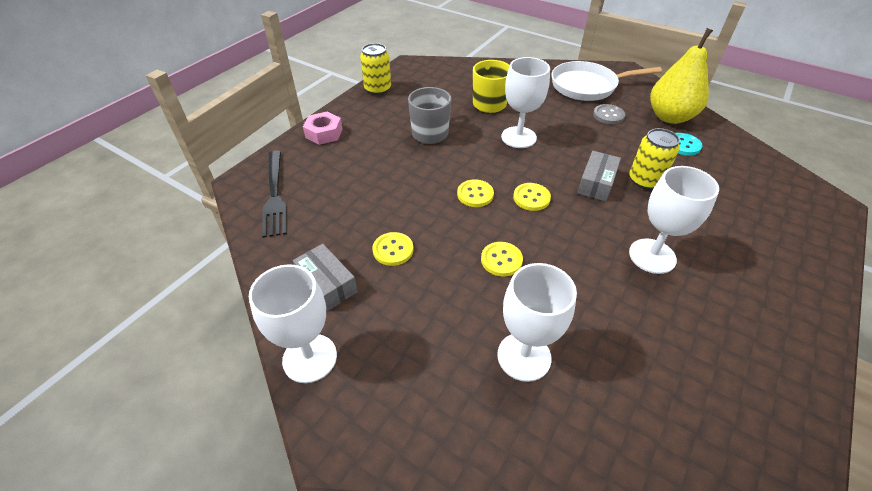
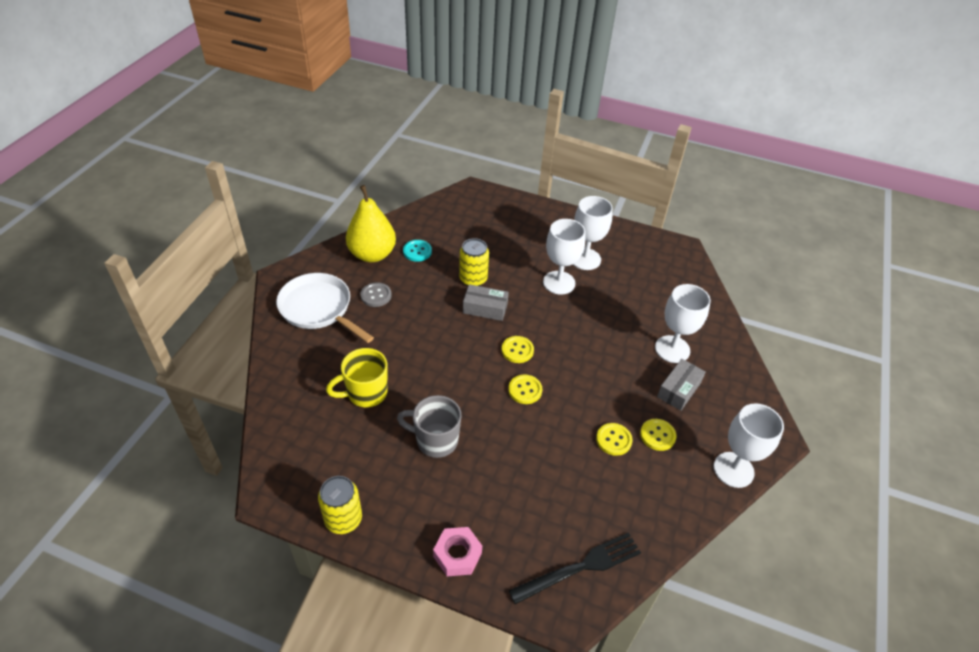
camera: 105 degrees left, 0 degrees up
(327, 283) = (667, 479): grey box -> grey box (678, 390)
(501, 260) = (596, 366): yellow button -> yellow button (657, 435)
(518, 137) = (428, 363): white goblet -> white goblet (585, 259)
(587, 86) = (319, 309): white pan -> white pan turned 150 degrees clockwise

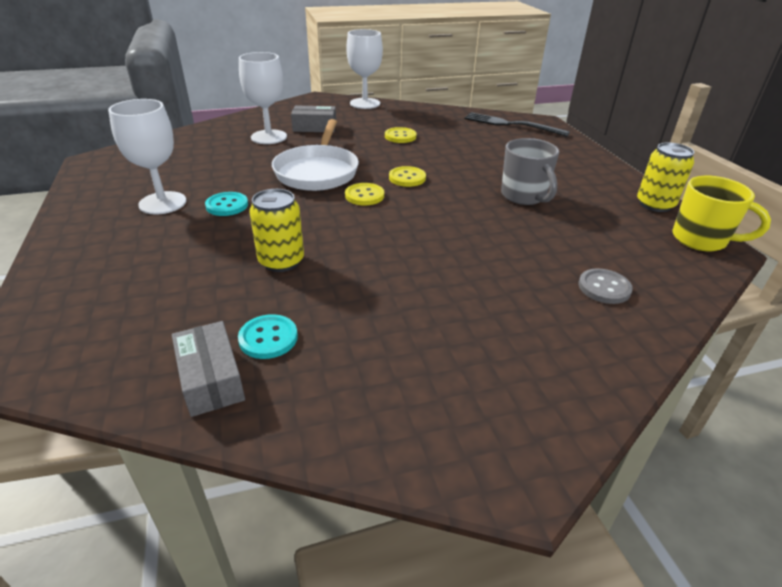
camera: 125 degrees left, 10 degrees down
(319, 309) = (509, 368): white pan -> white pan (317, 171)
(365, 393) = (549, 253): yellow mug -> yellow mug (701, 240)
(372, 254) = (325, 386): yellow pear -> none
(376, 295) = (410, 326): grey button -> grey button (604, 288)
(457, 555) = (581, 157): pink nut -> none
(485, 308) = (326, 233): grey box -> grey box (211, 379)
(559, 283) = (227, 205): white goblet -> turquoise button
(657, 435) = (372, 125): yellow button -> none

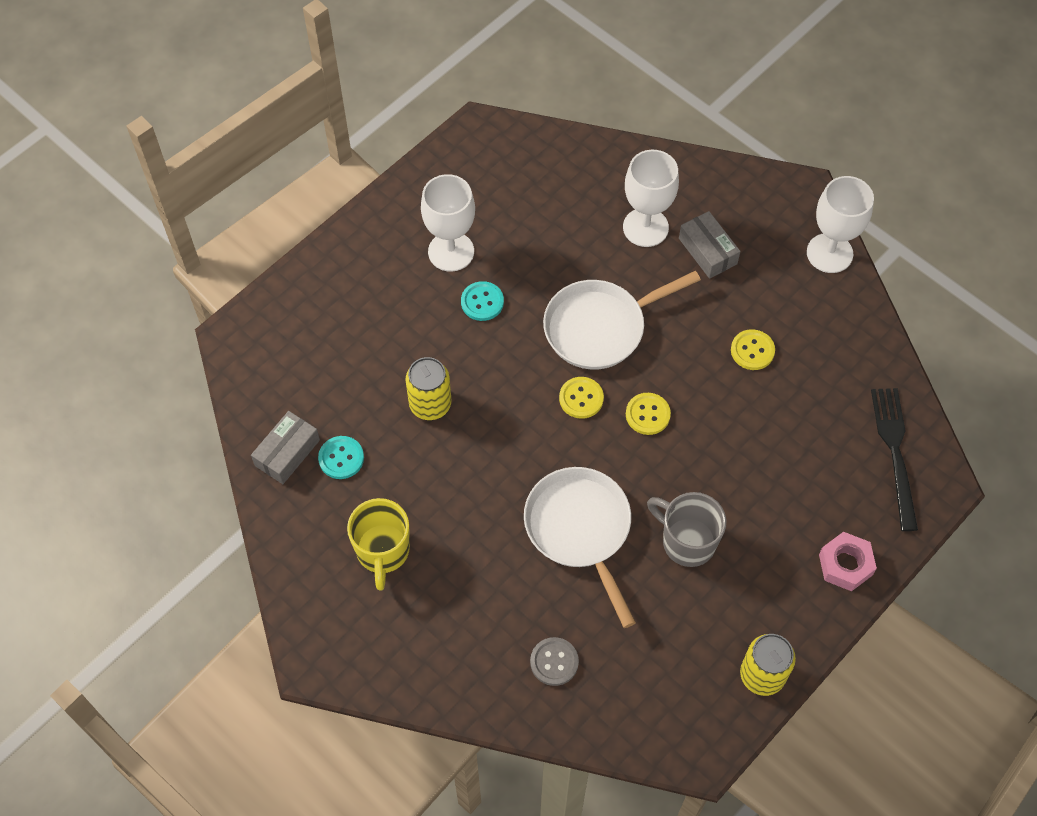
camera: 60 degrees right, 25 degrees up
(479, 233) = (580, 530): none -> white pan
(524, 196) = (687, 541): grey mug -> grey mug turned 90 degrees clockwise
(579, 156) = (845, 565): none -> pink nut
(701, 240) = (706, 732): yellow mug -> yellow mug (383, 551)

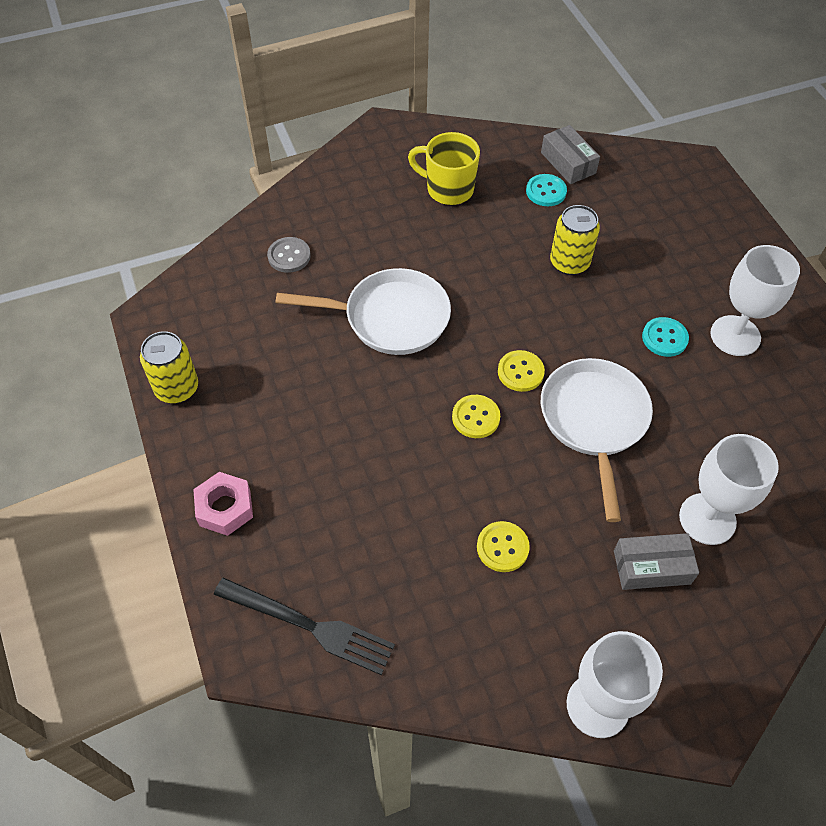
camera: 115 degrees right, 5 degrees down
(687, 541) = (331, 390): grey mug -> none

